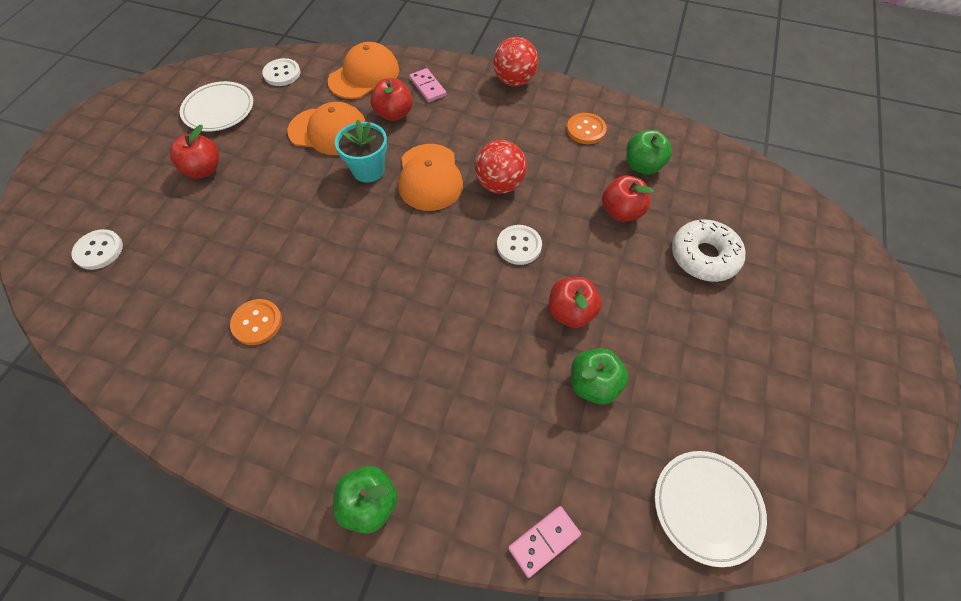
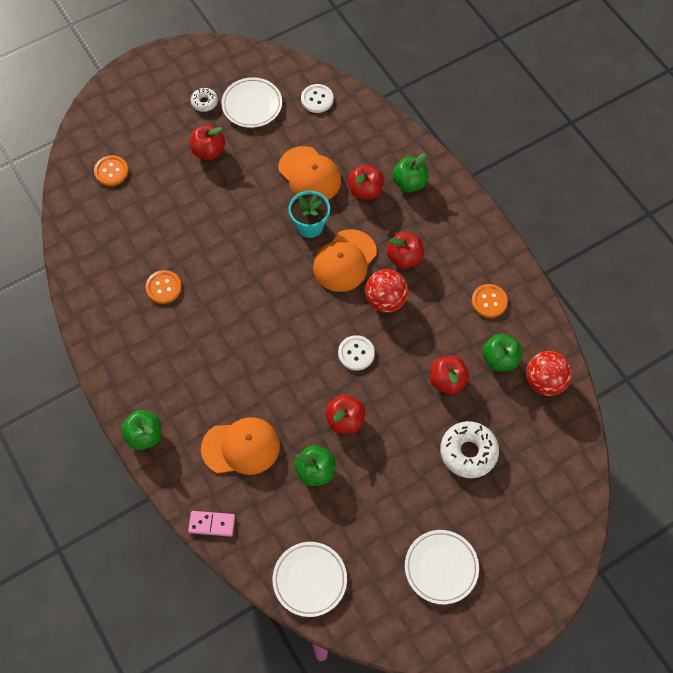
camera: 40 degrees right, 5 degrees up
(99, 250) = (111, 171): white button -> orange button
(164, 133) = (204, 102): none -> white donut
(364, 75) = (373, 141): orange cap -> orange cap (241, 447)
(428, 87) = (409, 183): pink domino -> green apple
(481, 142) = (404, 258): none -> red apple
(514, 81) = (478, 222): red ball -> red ball (545, 381)
(801, 379) = (441, 567): none -> white plate

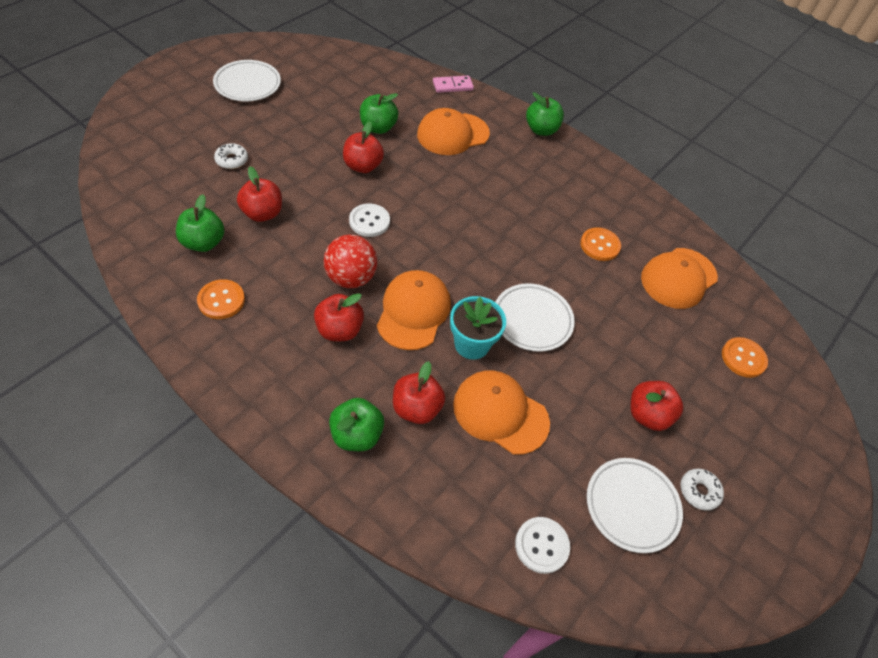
camera: 155 degrees right, 10 degrees down
(115, 243) = (678, 278): none -> orange cap
(309, 580) = (358, 66): white plate -> white plate (532, 320)
(468, 452) = (232, 160): white donut -> white donut, size x0.55
(545, 381) = (148, 230): red ball -> none

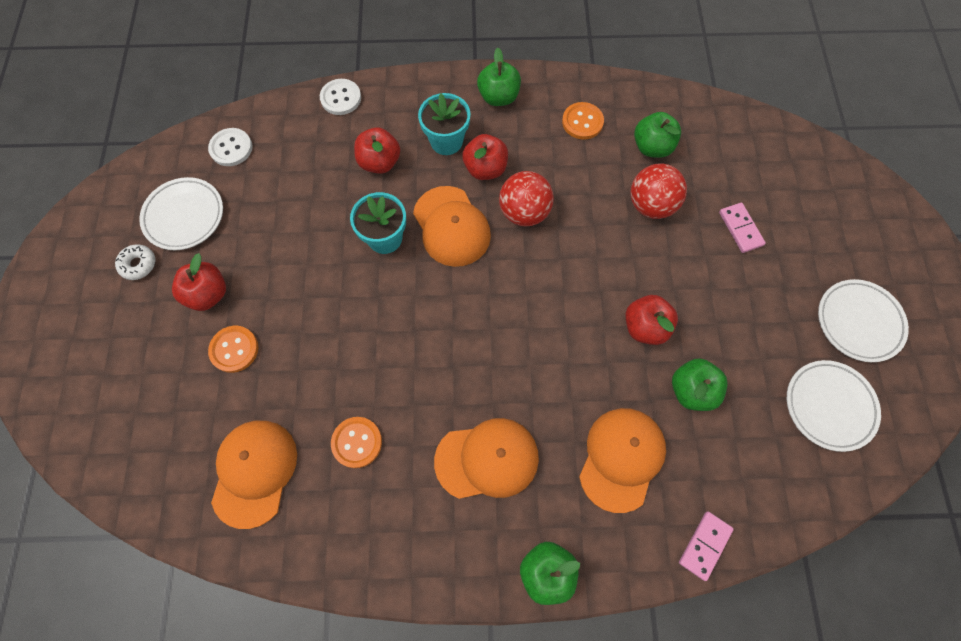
camera: 145 degrees right, 15 degrees up
(232, 160) = (740, 229): white donut -> pink domino
(262, 213) = (650, 205): red apple -> red ball
(342, 378) = (446, 141): none -> turquoise flower pot
(356, 435) = (400, 118): green apple -> green apple (498, 97)
(369, 221) = (570, 274): white button -> white button (341, 98)
(500, 413) = (320, 205): orange cap -> orange cap (487, 459)
(532, 320) = (356, 300): white plate -> white plate (829, 406)
(743, 358) = (147, 424): orange button -> orange button (234, 349)

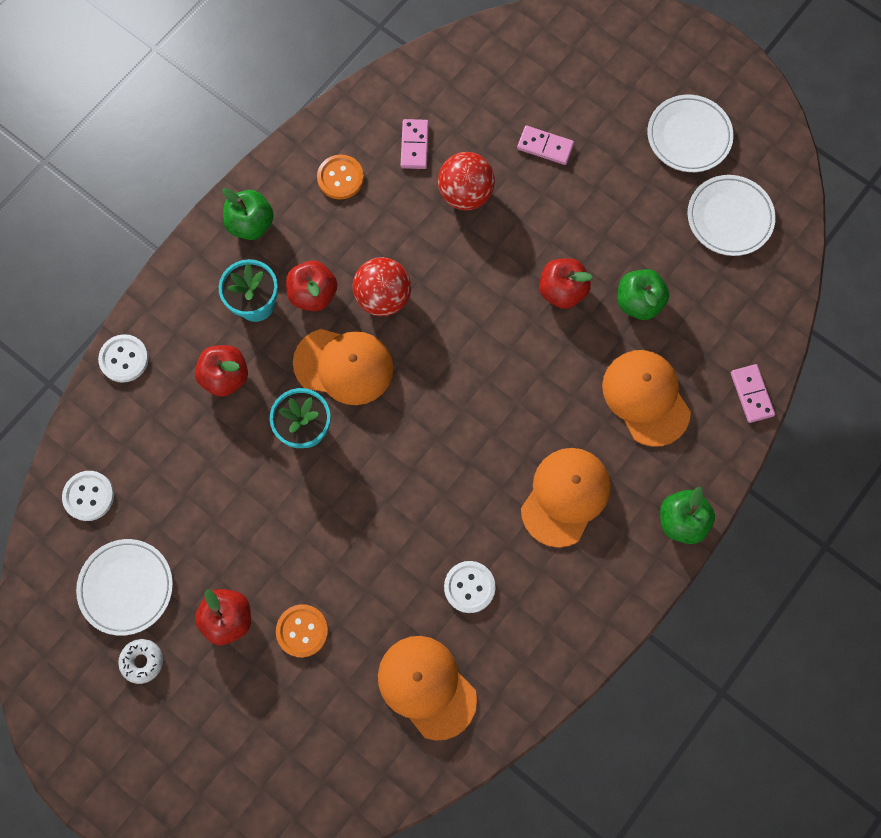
camera: 50 degrees left, 5 degrees up
(357, 442) = (469, 587): orange button -> white button
(652, 147) = (414, 145): green apple -> pink domino

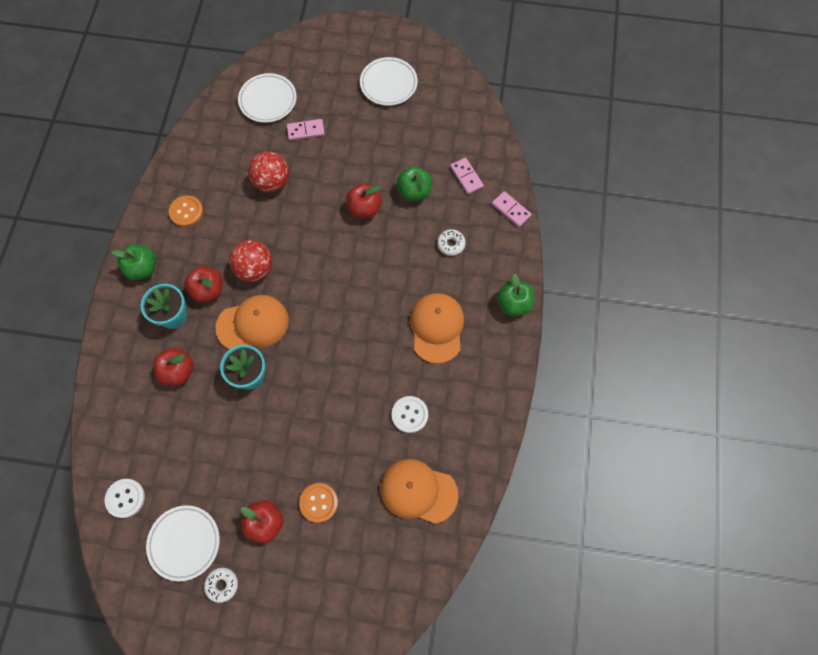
camera: 30 degrees left, 5 degrees down
(124, 359) = (102, 397): white button -> none
(414, 145) = (223, 169): pink domino -> pink domino (466, 177)
(646, 398) = (451, 244): orange cap -> white donut
(729, 218) = (439, 117): white plate -> white plate (268, 100)

